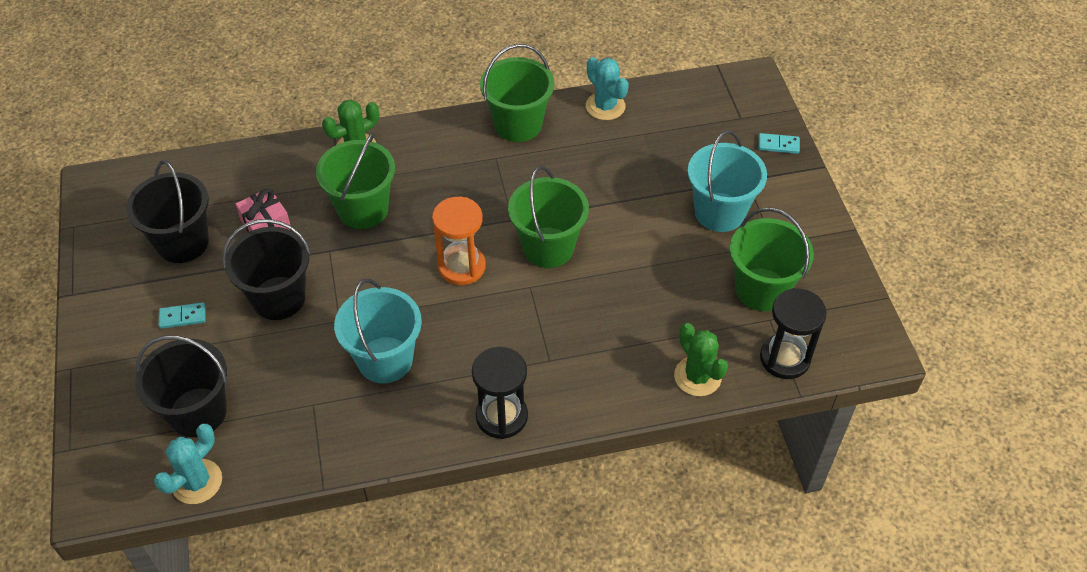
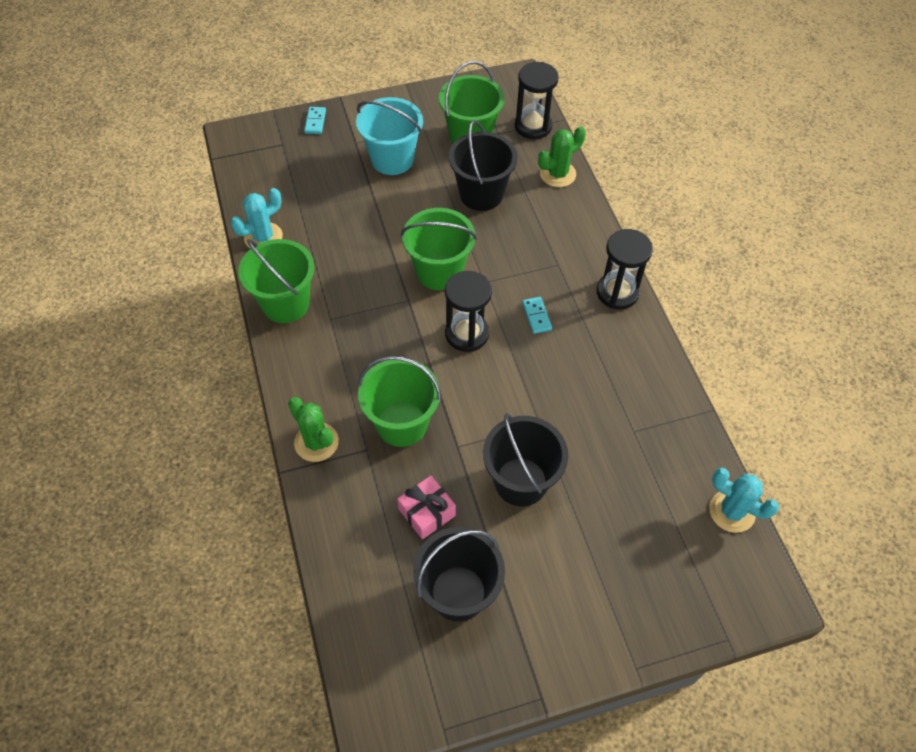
camera: 95 degrees left, 5 degrees up
(182, 317) = (556, 568): turquoise domino -> turquoise domino (537, 316)
(198, 412) = (662, 527): black bucket -> black bucket (481, 194)
(385, 360) = (577, 381): turquoise bucket -> none
(461, 266) = (467, 334): orange hourglass -> black hourglass

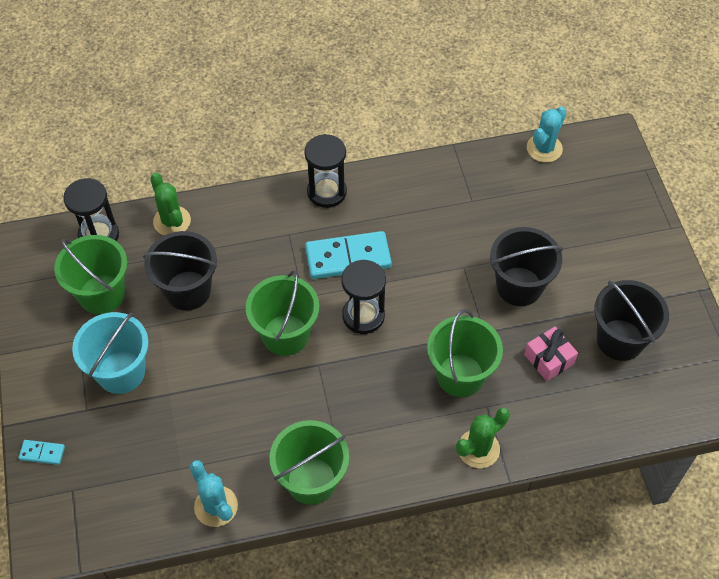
camera: 85 degrees left, 0 degrees up
(537, 316) = (348, 257): turquoise domino -> turquoise domino, size x2.15

